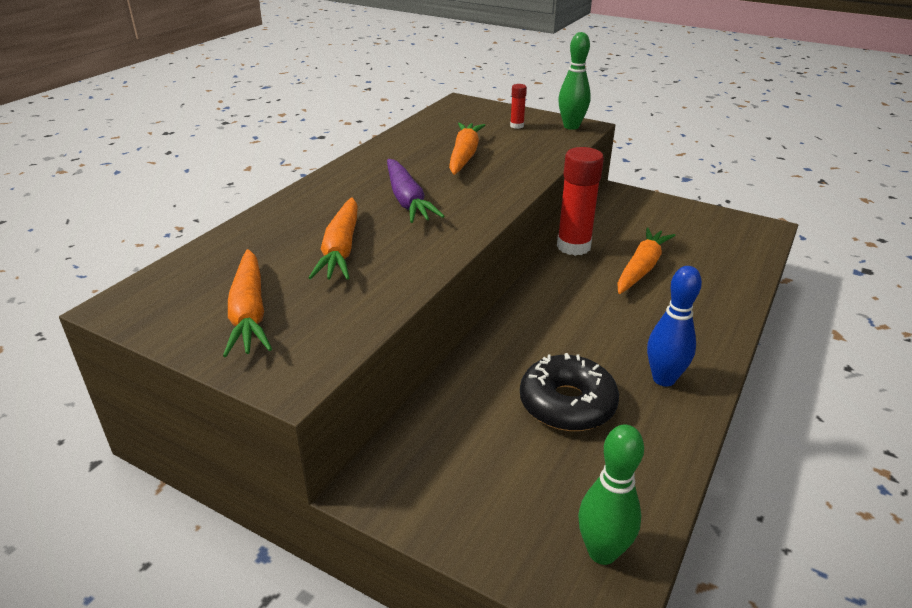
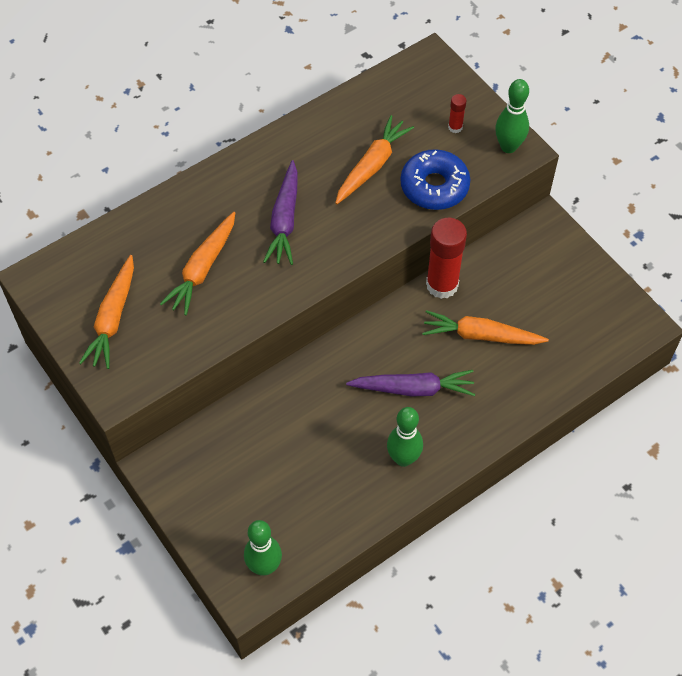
camera: 25 degrees right, 25 degrees up
(532, 155) = (434, 186): none -> blue donut
(567, 404) = (318, 452): black donut -> none
(618, 321) = (413, 389): none -> purple carrot
(641, 268) = (481, 335): orange carrot -> orange carrot turned 135 degrees counterclockwise
(663, 379) = (403, 458): blue bowling pin -> green bowling pin

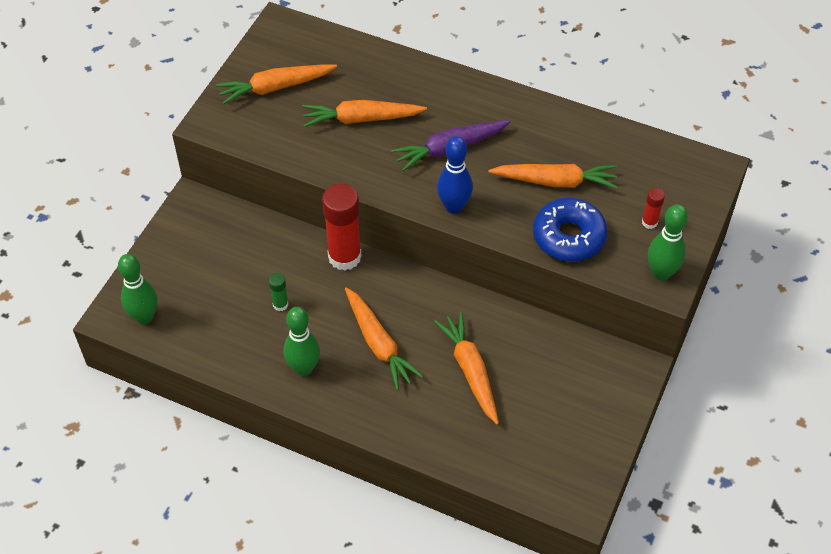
camera: 60 degrees right, 5 degrees down
(323, 445) = (280, 304): none -> green glue stick
(350, 249) = (454, 207): none -> blue bowling pin
(413, 389) = (379, 344): purple carrot -> orange carrot
(442, 285) = (503, 316): red glue stick -> red glue stick (344, 257)

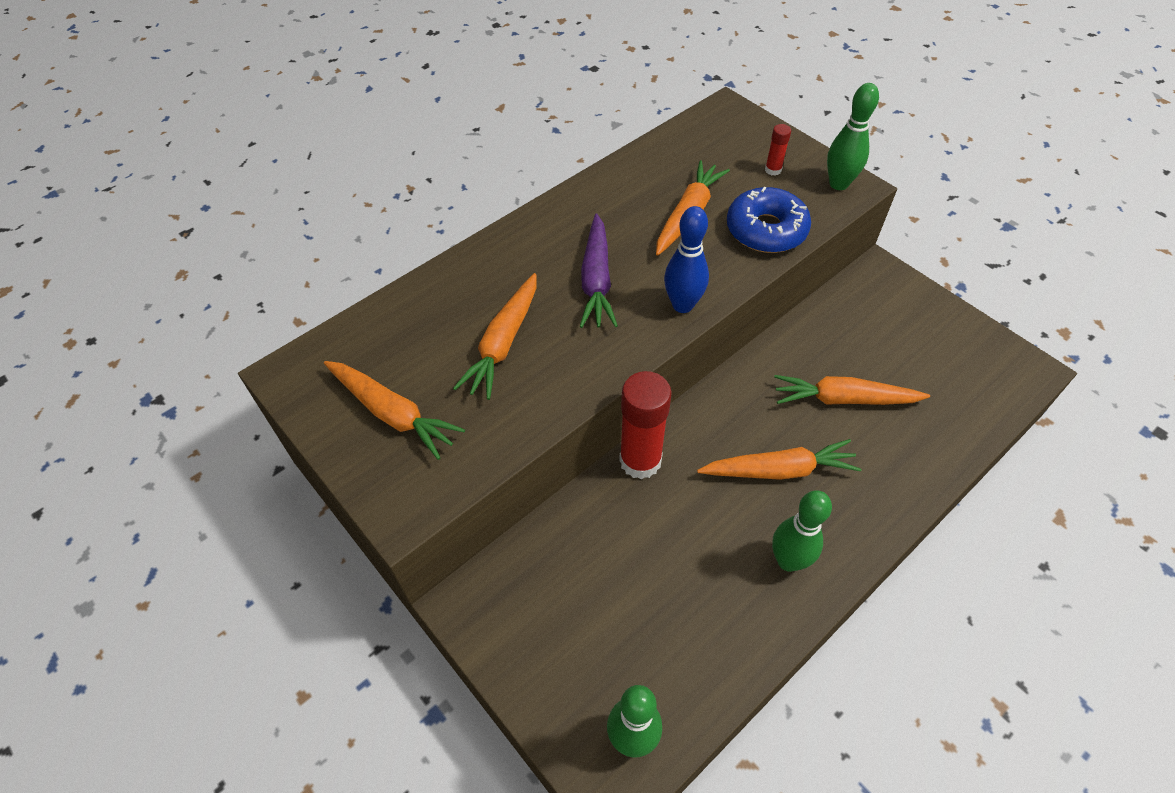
camera: 65 degrees left, 0 degrees up
(275, 87) = (392, 413): orange carrot -> orange carrot turned 60 degrees counterclockwise
(280, 304) = (682, 554): green glue stick -> none

